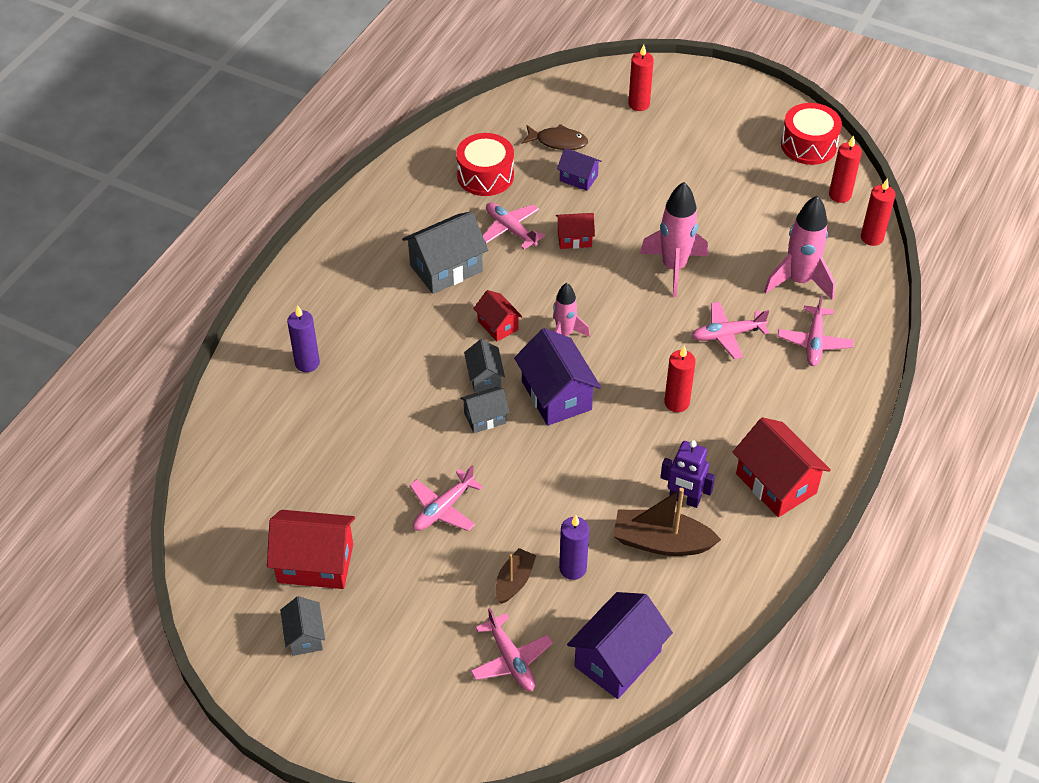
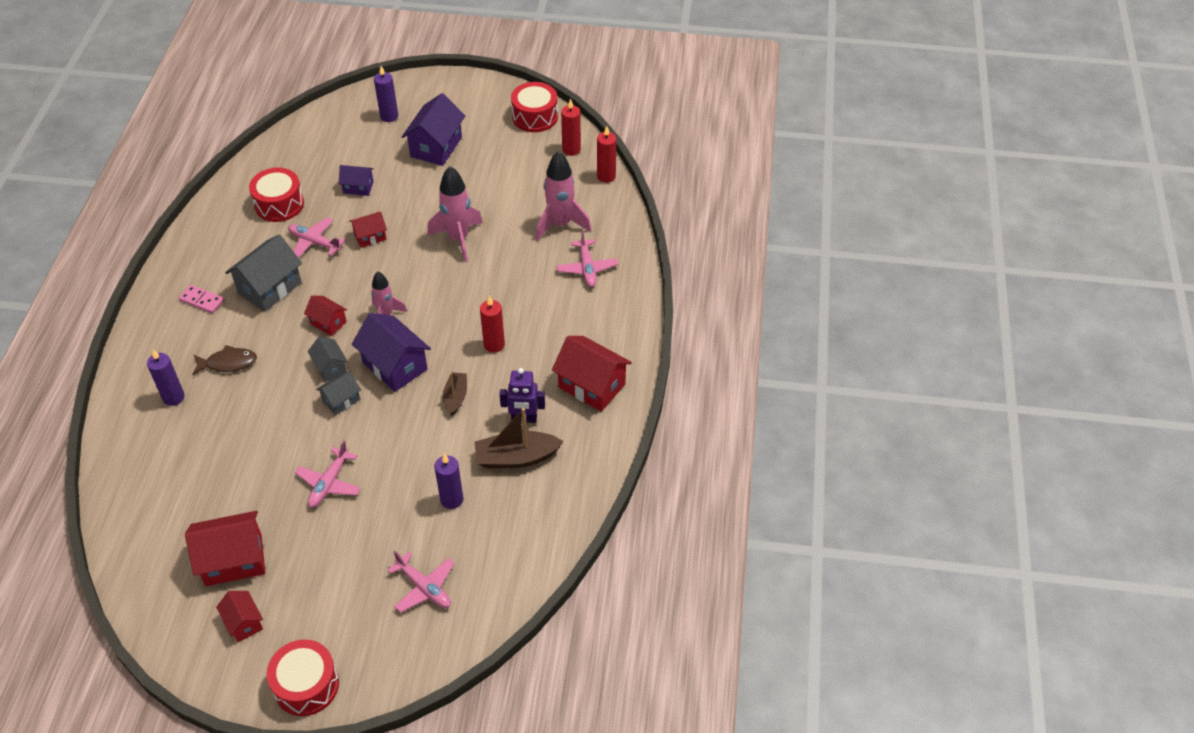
camera: 20 degrees left, 0 degrees up
(305, 636) = (243, 622): grey house -> red house
(349, 727) = (306, 685): none -> red drum
(369, 263) = (202, 301): none -> pink domino
(514, 581) = (407, 524): brown boat -> brown boat (456, 397)
(558, 142) = (332, 162): brown fish -> brown fish (228, 363)
(617, 659) = (510, 560): purple house -> purple house (436, 147)
(639, 104) = (389, 116): red candle -> purple candle
(727, 335) = (517, 281): pink plane -> none

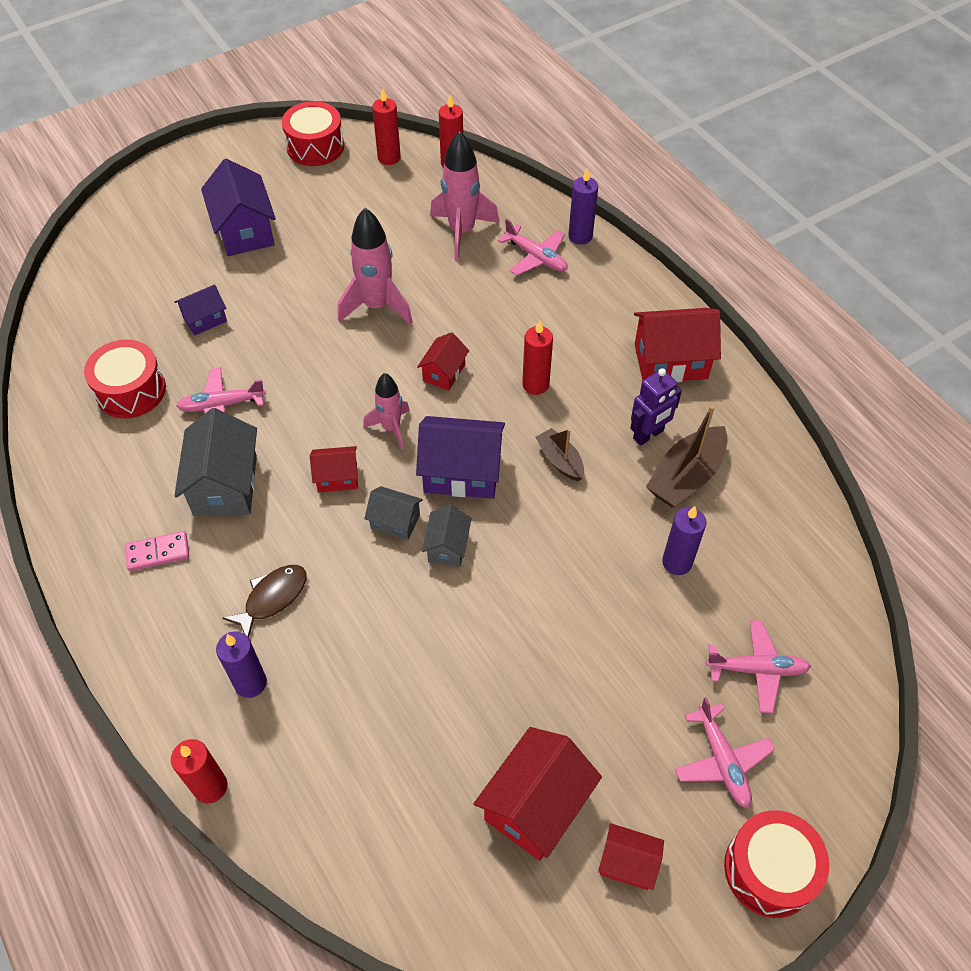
camera: 40 degrees left, 5 degrees up
(105, 432) = (210, 787): none -> red candle
(329, 483) = (538, 641): pink plane -> pink plane (722, 761)
(370, 236) = (278, 361): red house -> red house (444, 372)
(389, 116) = (155, 229): purple candle -> purple candle (580, 236)

